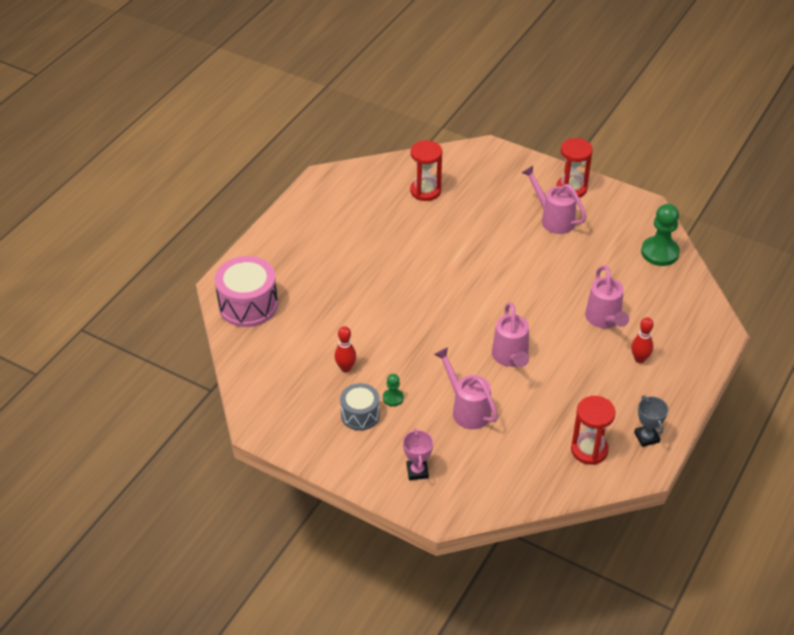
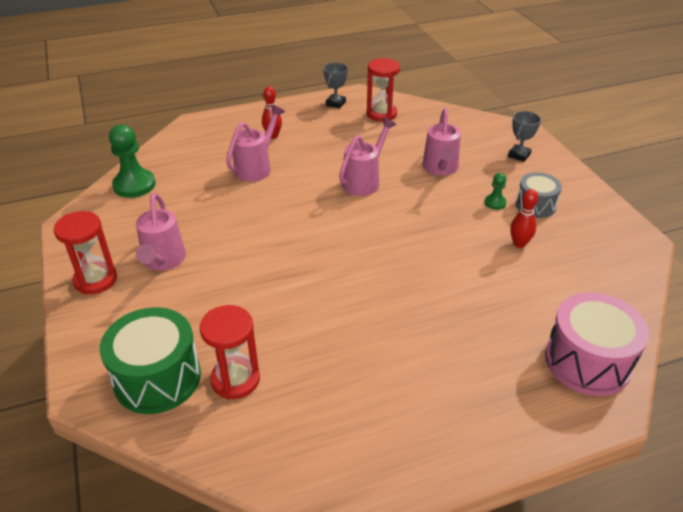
camera: 140 degrees left, 5 degrees down
(417, 471) = (519, 155): pink trophy -> grey trophy
(463, 170) = (157, 378): none -> green drum

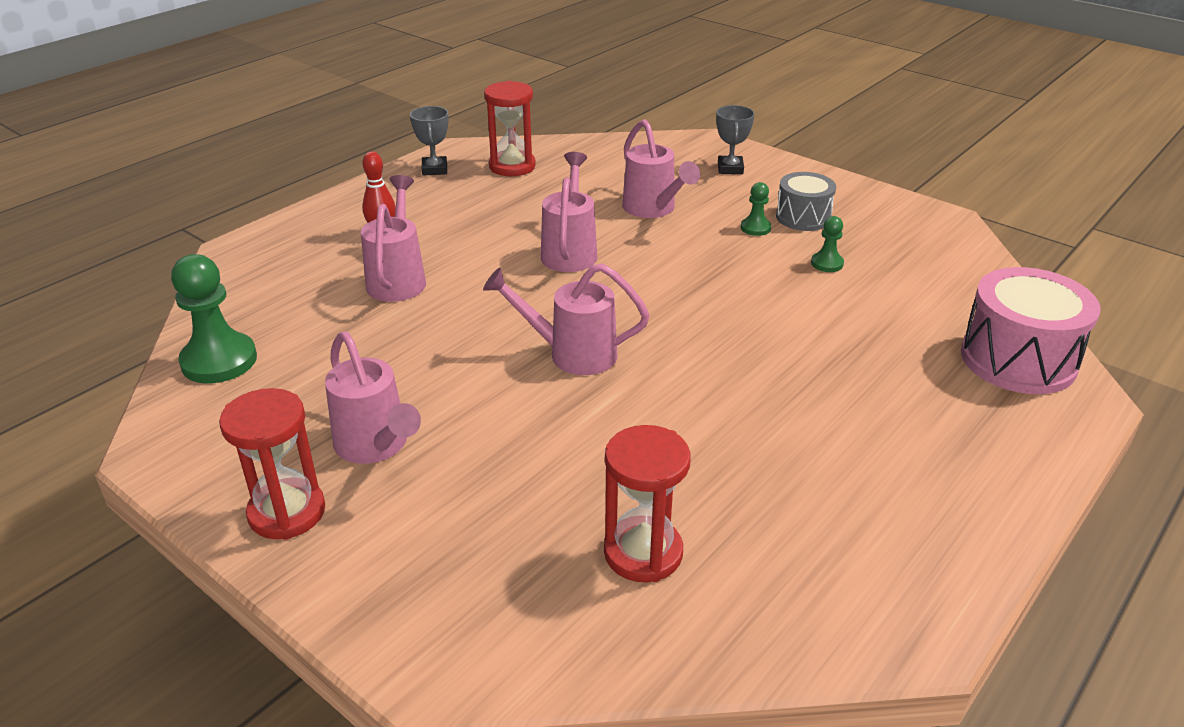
camera: 30 degrees left, 5 degrees down
(157, 378) = (527, 601): green drum -> none
(306, 247) = (572, 354): none -> pink watering can
(519, 244) = (827, 263): red bowling pin -> green pawn

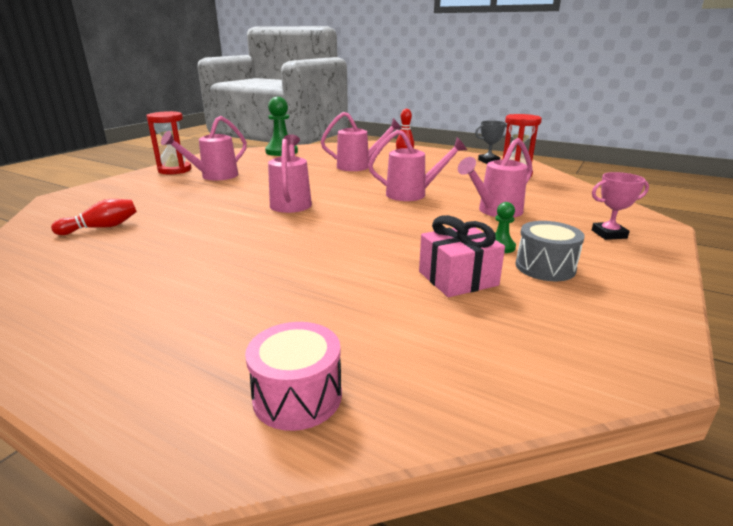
camera: 80 degrees right, 10 degrees down
(643, 553) = (102, 227): red hourglass -> red bowling pin
(730, 168) = (609, 234): grey trophy -> pink trophy
(827, 263) = (458, 278): green pawn -> pink gift
(1018, 359) = (297, 396): pink drum -> pink drum, size x0.61

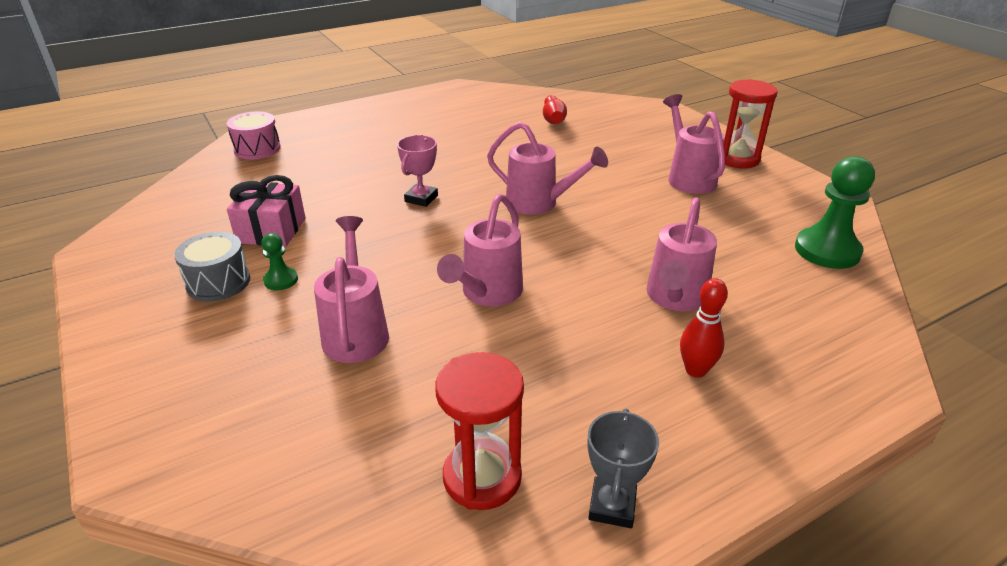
camera: 120 degrees right, 10 degrees up
(609, 234) = (189, 381): pink trophy -> pink trophy (421, 198)

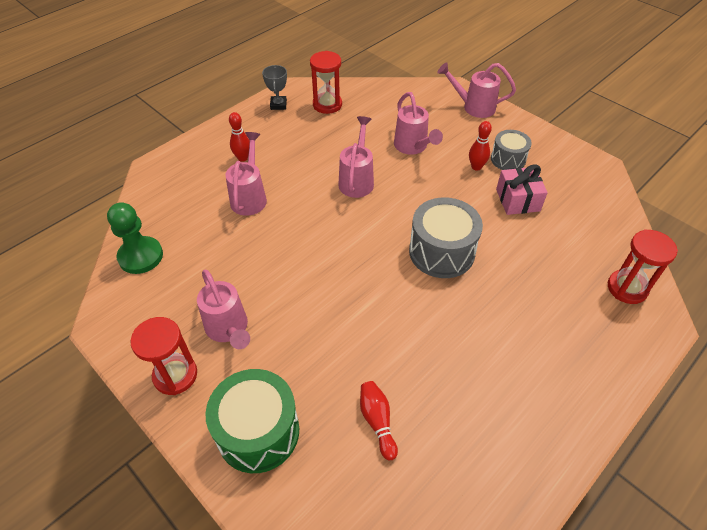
camera: 165 degrees right, 15 degrees up
(257, 149) = (627, 288): pink drum -> red hourglass
(281, 280) = (476, 167): green pawn -> red bowling pin
(421, 198) = (441, 252): pink trophy -> grey drum
(539, 203) = (350, 265): pink watering can -> pink watering can (474, 107)
(654, 126) = (258, 432): none -> green drum

